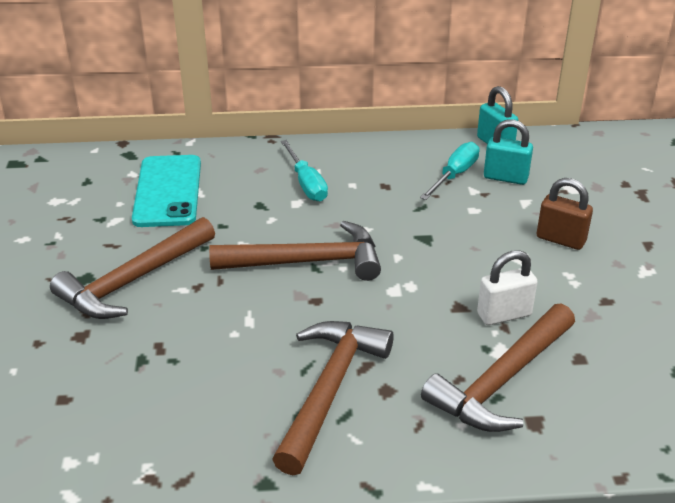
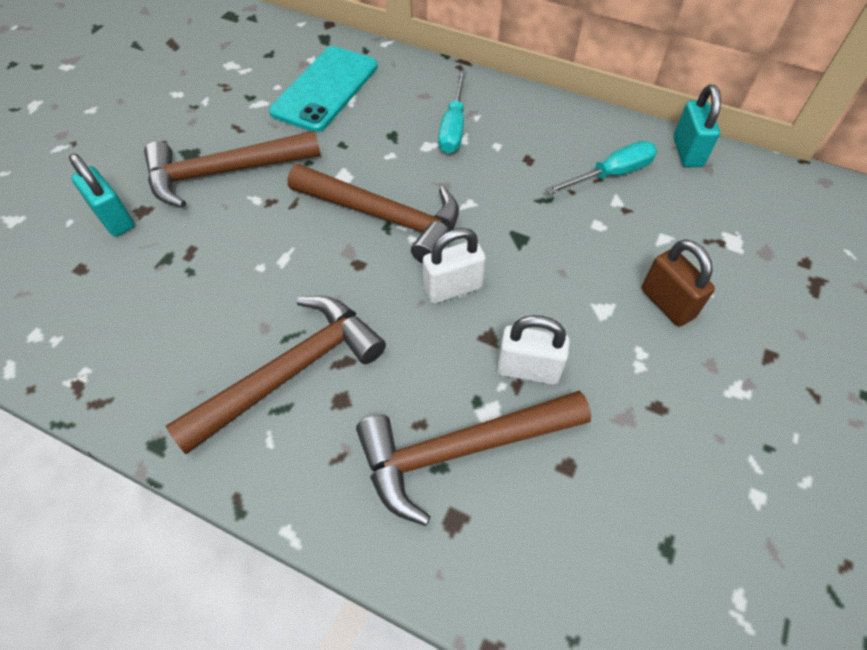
camera: 30 degrees right, 20 degrees up
(404, 287) = (452, 288): none -> white padlock
(505, 177) = (665, 199): turquoise padlock -> turquoise padlock (114, 219)

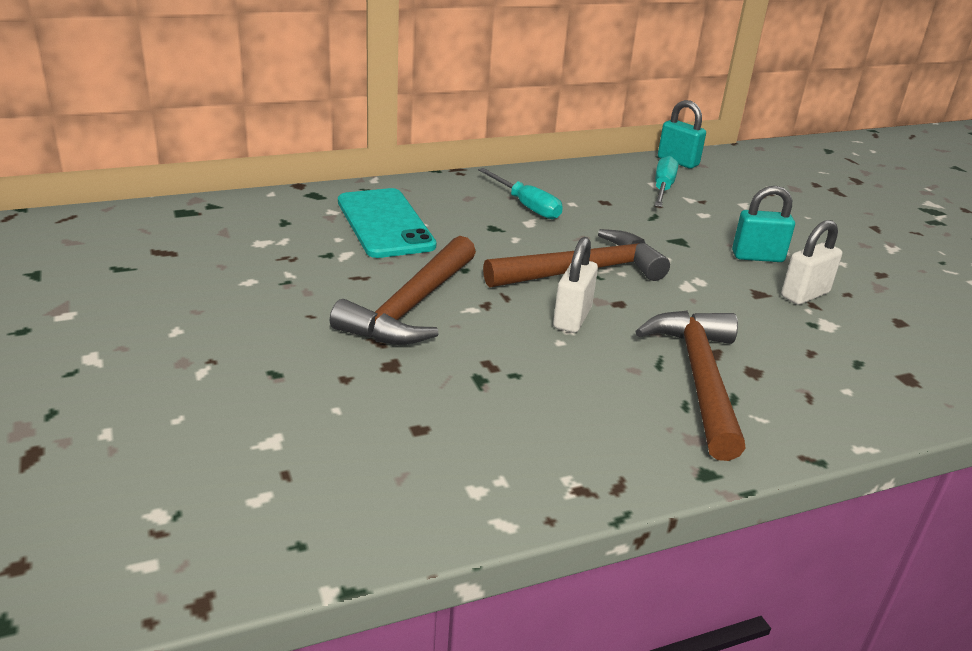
camera: 50 degrees left, 25 degrees down
(114, 219) = (378, 383): turquoise padlock -> turquoise padlock (757, 257)
(452, 288) = (695, 283): white padlock -> white padlock (572, 318)
(460, 450) = (850, 349): brown hammer -> none
(667, 303) = (800, 231): brown padlock -> none

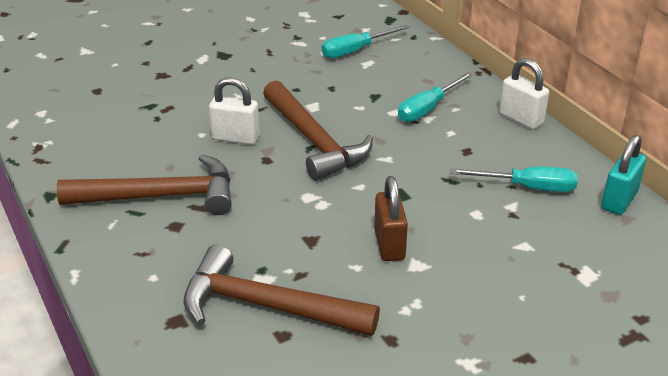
camera: 85 degrees right, 5 degrees up
(384, 223) = (355, 50): turquoise phone -> turquoise screwdriver
(411, 307) = (233, 74): brown hammer -> brown hammer (266, 306)
(757, 257) = (389, 245): turquoise padlock -> brown padlock
(805, 295) = (317, 270): white padlock -> white padlock (521, 119)

